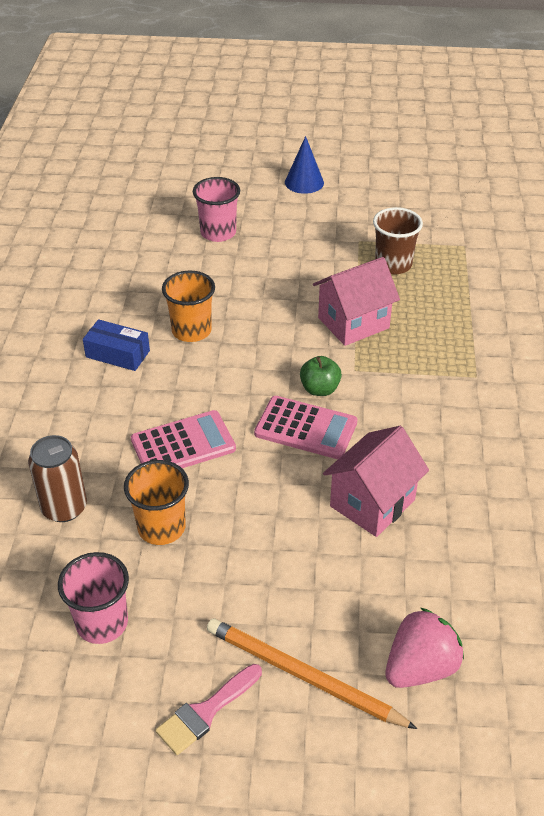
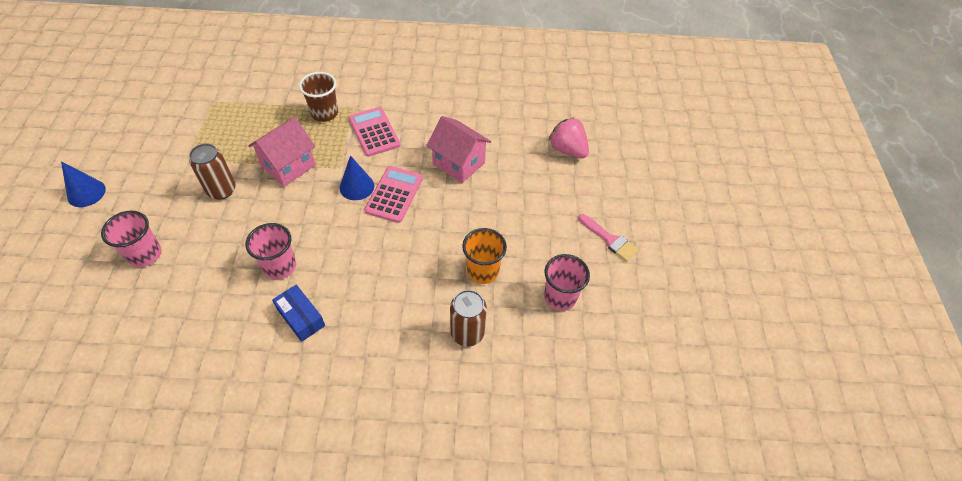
camera: 95 degrees left, 10 degrees up
(117, 354) = (301, 317): blue box -> blue box turned 60 degrees counterclockwise
(183, 444) = (407, 264): pink calculator -> pink calculator (374, 132)
(191, 331) = (280, 266): orange cup -> pink cup
(304, 676) = (580, 197): orange pencil -> none
(310, 273) = (221, 190): none -> brown can
(320, 389) = (357, 186): green apple -> blue cone
(353, 323) = (288, 166): pink house -> pink house turned 75 degrees clockwise
(393, 265) = (224, 141): brown cup -> brown cup (324, 113)

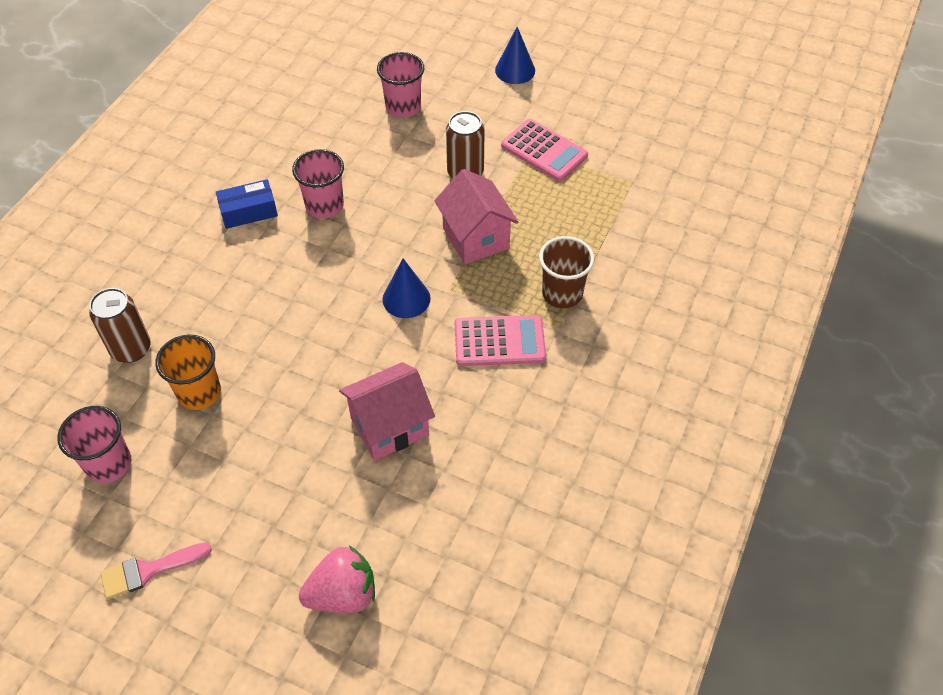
camera: 115 degrees right, 0 degrees up
(394, 194) = (372, 334): pink calculator -> pink calculator (544, 151)

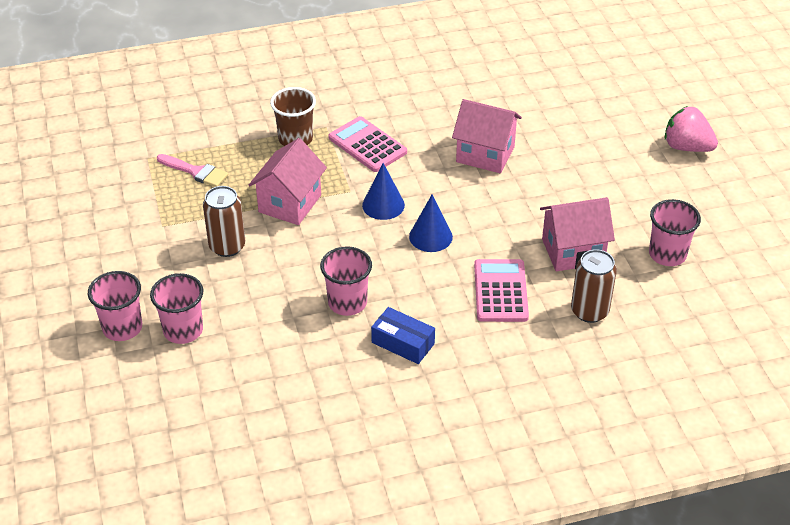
camera: 130 degrees left, 10 degrees down
(148, 570) = (691, 189): pink brush -> pink brush (196, 172)
(199, 392) = (573, 251): orange cup -> pink house
(343, 594) = (599, 112): pink strawberry -> pink strawberry (686, 147)
(441, 80) = (122, 328): none -> pink cup
(515, 70) = (64, 288): blue cone -> blue cone (430, 236)
(544, 151) = (157, 218): pink calculator -> pink calculator (500, 291)

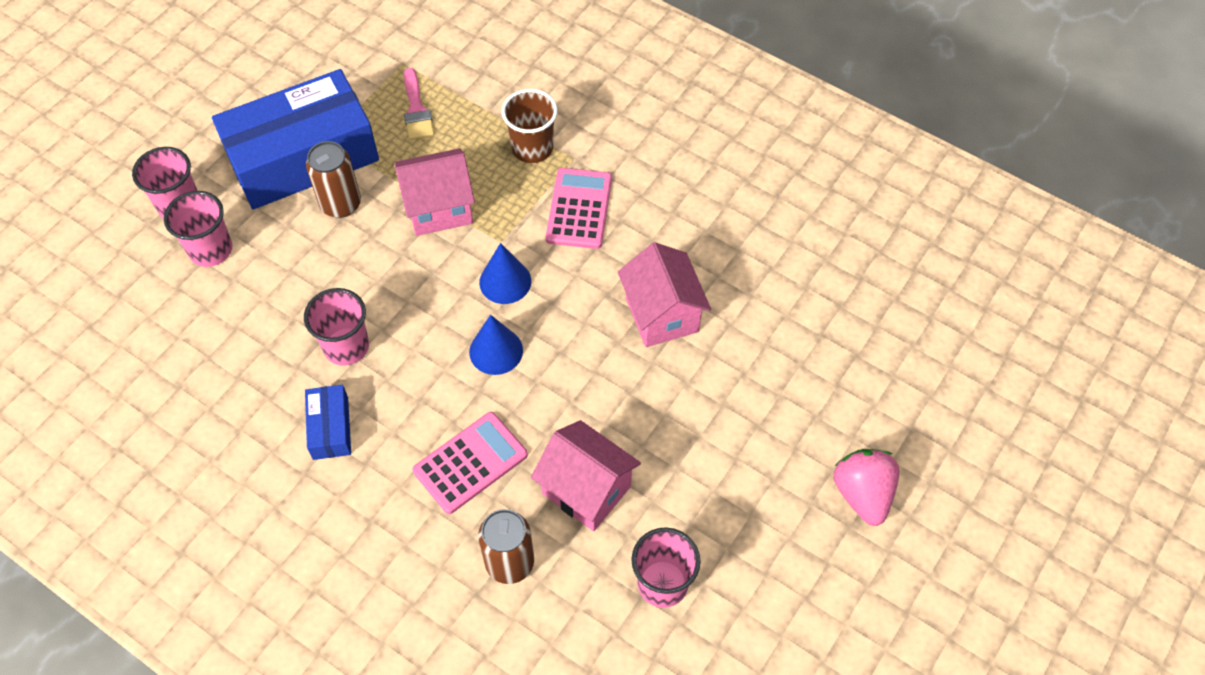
camera: 50 degrees right, 15 degrees up
(163, 244) = (303, 157): none -> blue box

